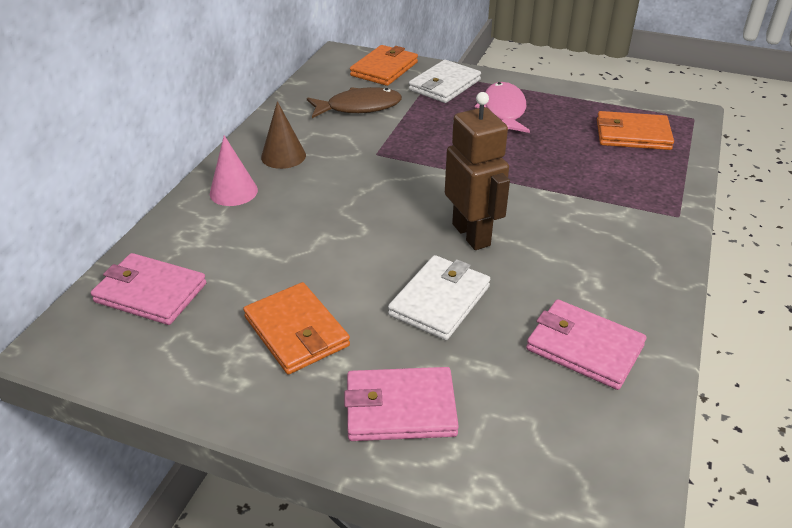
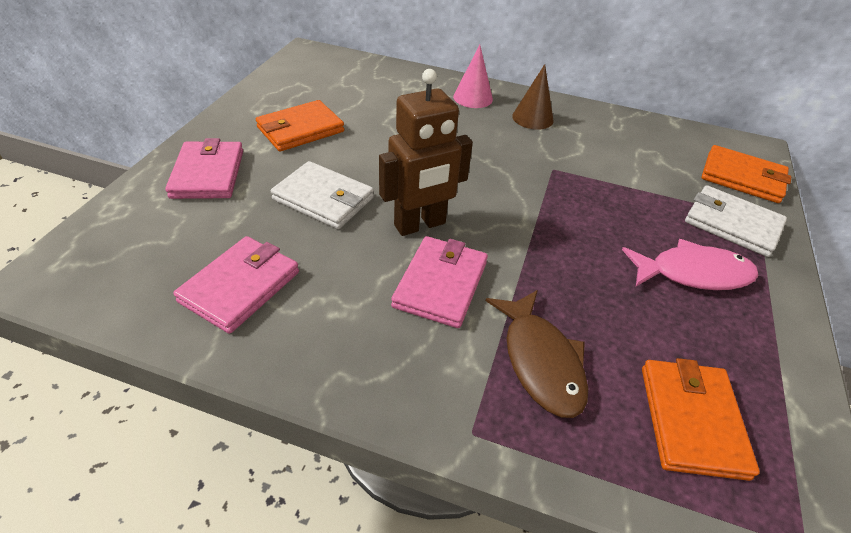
camera: 85 degrees right, 5 degrees up
(150, 293) = (351, 75): pink wallet -> pink wallet (440, 284)
(359, 107) = (641, 159): brown fish -> brown fish (540, 361)

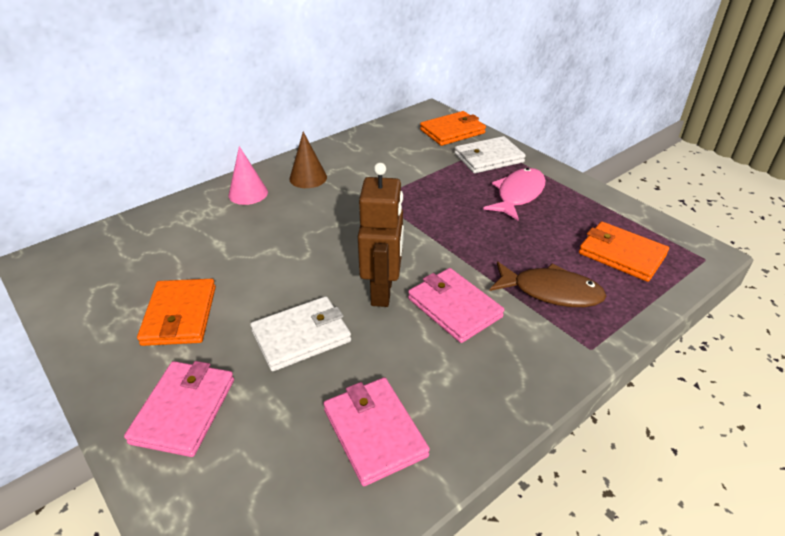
camera: 55 degrees left, 5 degrees down
(208, 174) = (184, 410): pink wallet -> pink wallet turned 75 degrees clockwise

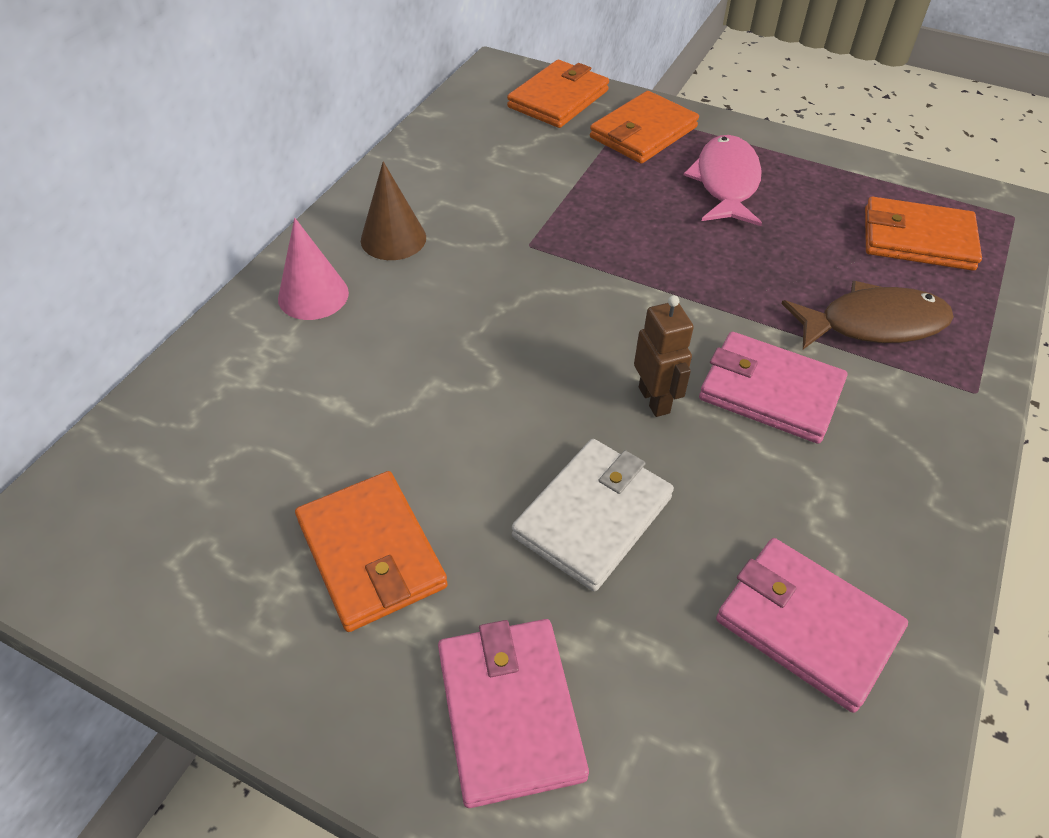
camera: 25 degrees left, 10 degrees up
(382, 291) = (654, 400): brown robot -> brown robot, size x0.59
(488, 158) = (643, 132): white wallet -> orange wallet

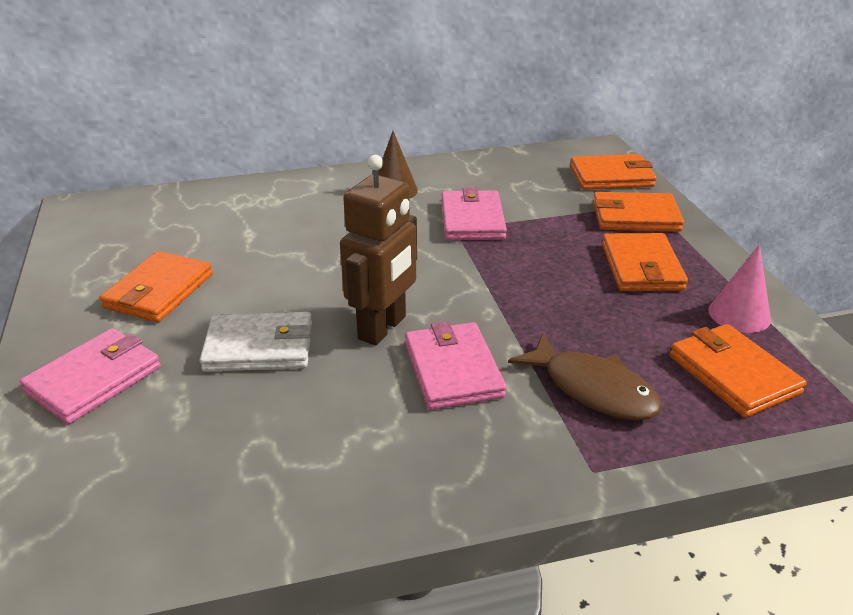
camera: 50 degrees right, 15 degrees down
(313, 295) = (317, 191): pink cone -> pink cone (739, 314)
(654, 400) = (383, 328): brown robot -> brown robot, size x1.70
(726, 183) = (641, 267): pink fish -> orange wallet
(806, 625) = (257, 467): pink wallet -> pink wallet (472, 220)

